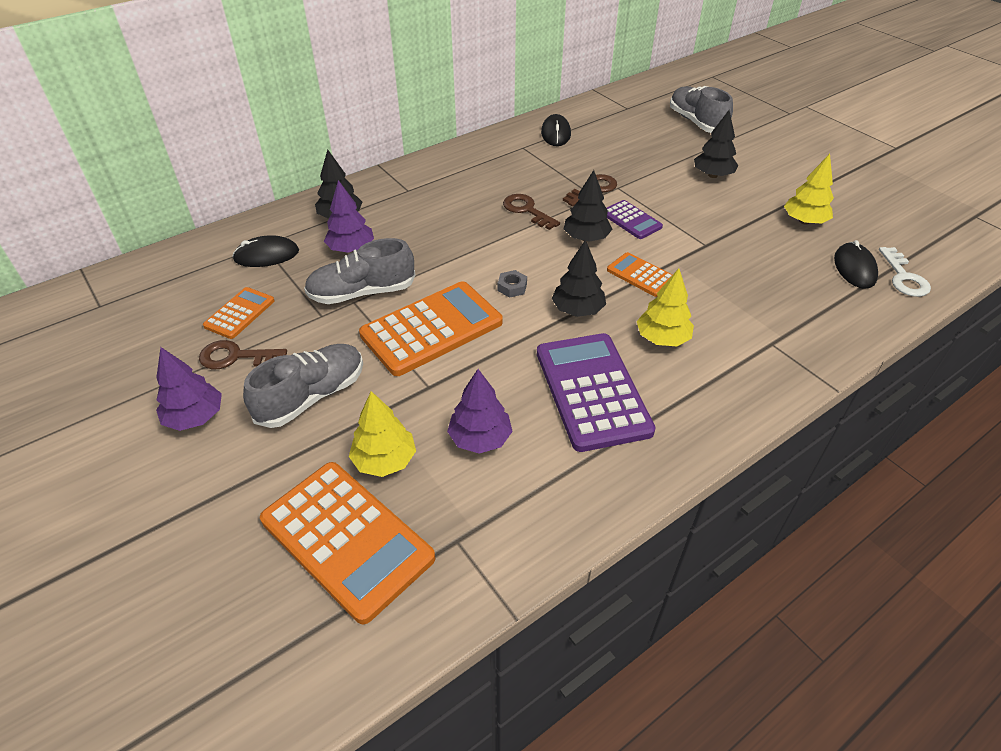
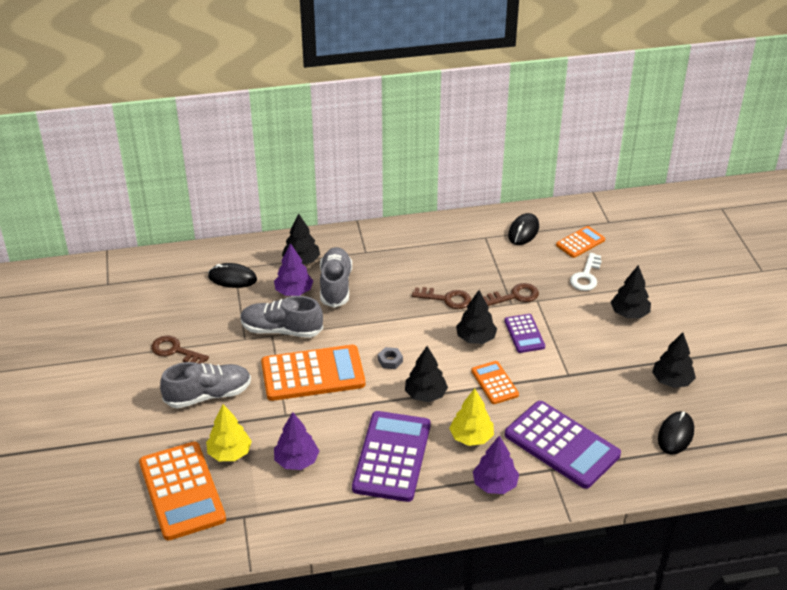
camera: 25 degrees right, 5 degrees down
(195, 417) = (132, 384): purple tree -> purple tree (495, 484)
(239, 313) = (192, 319): orange calculator -> orange calculator (580, 242)
(527, 210) = (446, 299): brown key -> brown key turned 120 degrees clockwise
(696, 122) = (661, 255): grey shoe -> grey shoe (335, 286)
(760, 314) = (561, 445): none -> purple calculator
(804, 221) = (672, 381): yellow tree -> black tree
(903, 277) = (711, 456): white key -> white key (586, 276)

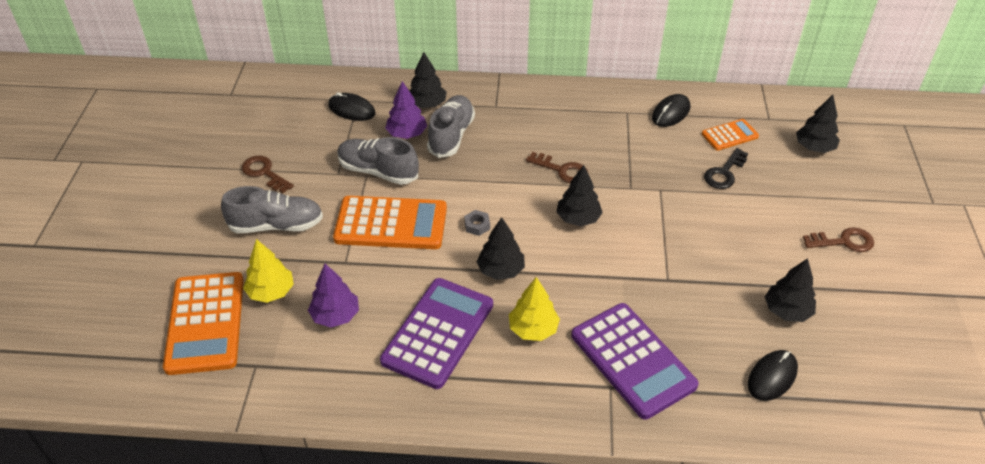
camera: 15 degrees right, 5 degrees up
(494, 383) = (581, 272): orange calculator -> none
(495, 484) = (540, 390): purple tree -> none
(514, 296) = (637, 180): brown key -> brown key (843, 241)
(524, 334) = (633, 224): purple calculator -> none
(586, 276) = (724, 173): white key -> black key
(629, 313) = (760, 223): black tree -> black tree (814, 147)

